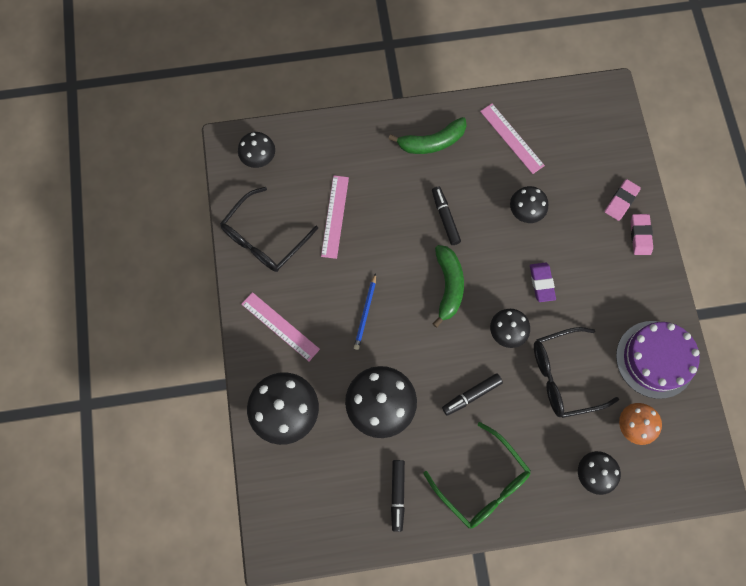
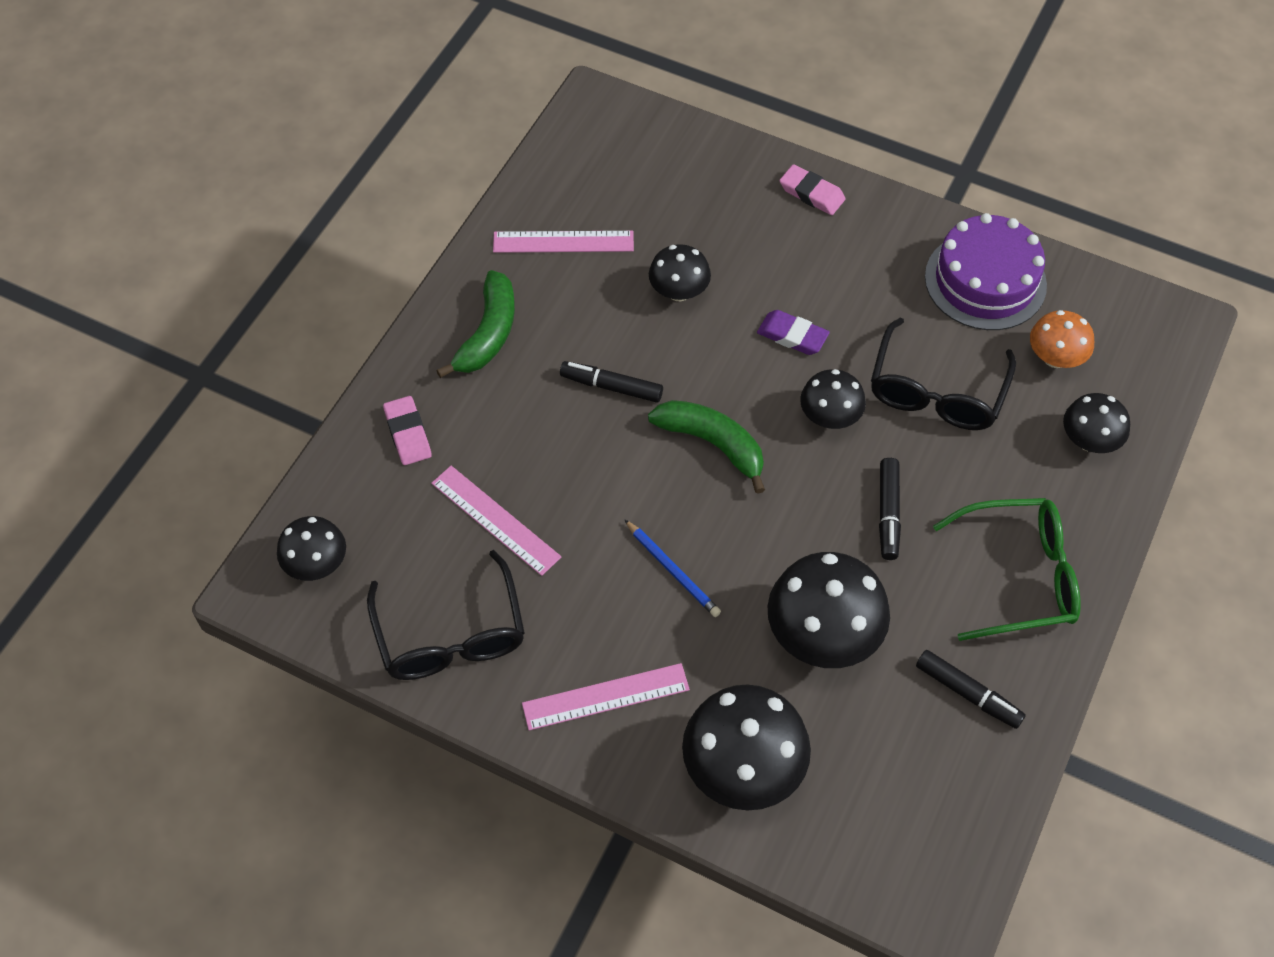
camera: 55 degrees left, 15 degrees down
(621, 201) = (750, 183): pink eraser -> pink eraser (408, 433)

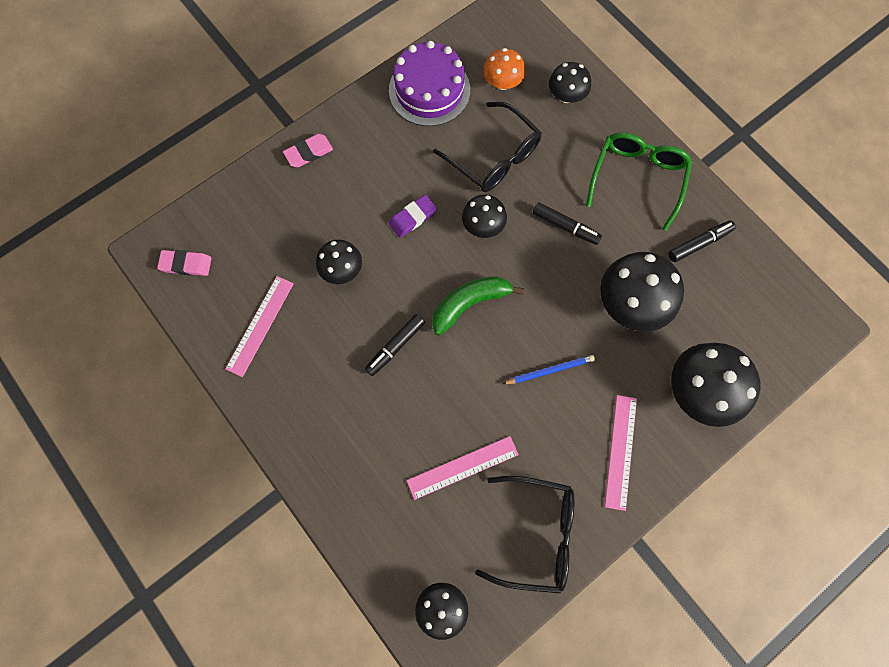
camera: 65 degrees left, 15 degrees up
(408, 433) = (365, 499): pink eraser -> pink eraser (186, 264)
(488, 334) = (310, 409): green banana -> none

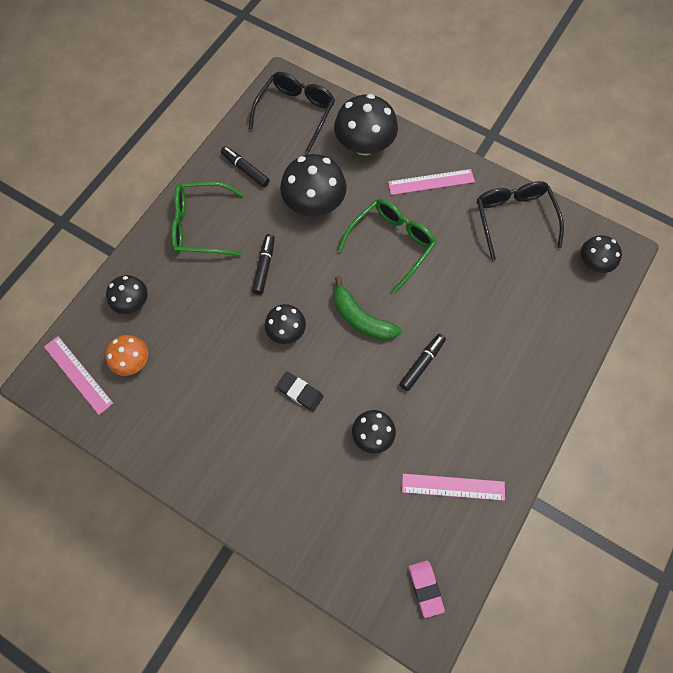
camera: 110 degrees left, 5 degrees down
(308, 152) = (265, 517): pink eraser -> none
(395, 346) = (422, 363): black marker -> black marker turned 75 degrees counterclockwise
(413, 218) = (300, 392): purple eraser -> black eraser
(429, 90) = (159, 426): purple cake -> none
(462, 467) = (492, 281): pink ruler -> pink ruler (78, 374)
(494, 157) = (215, 343): black glasses -> black glasses (296, 112)
(550, 370) = (391, 244): blue pencil -> green glasses

